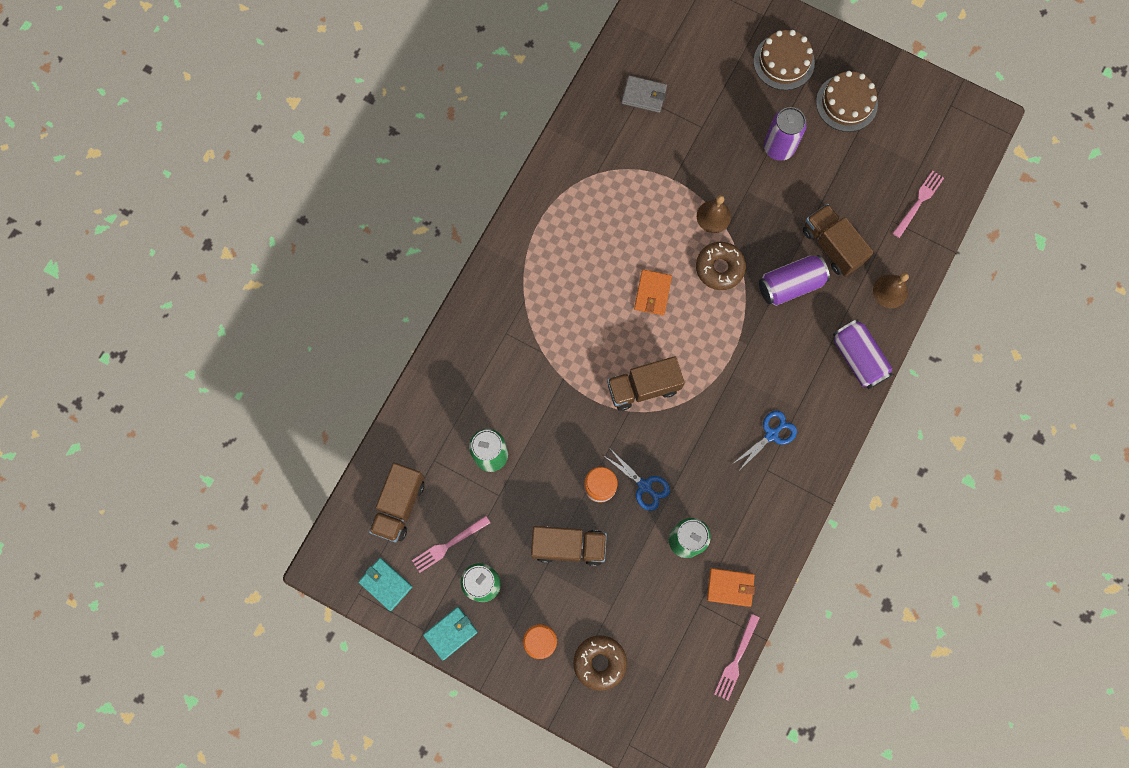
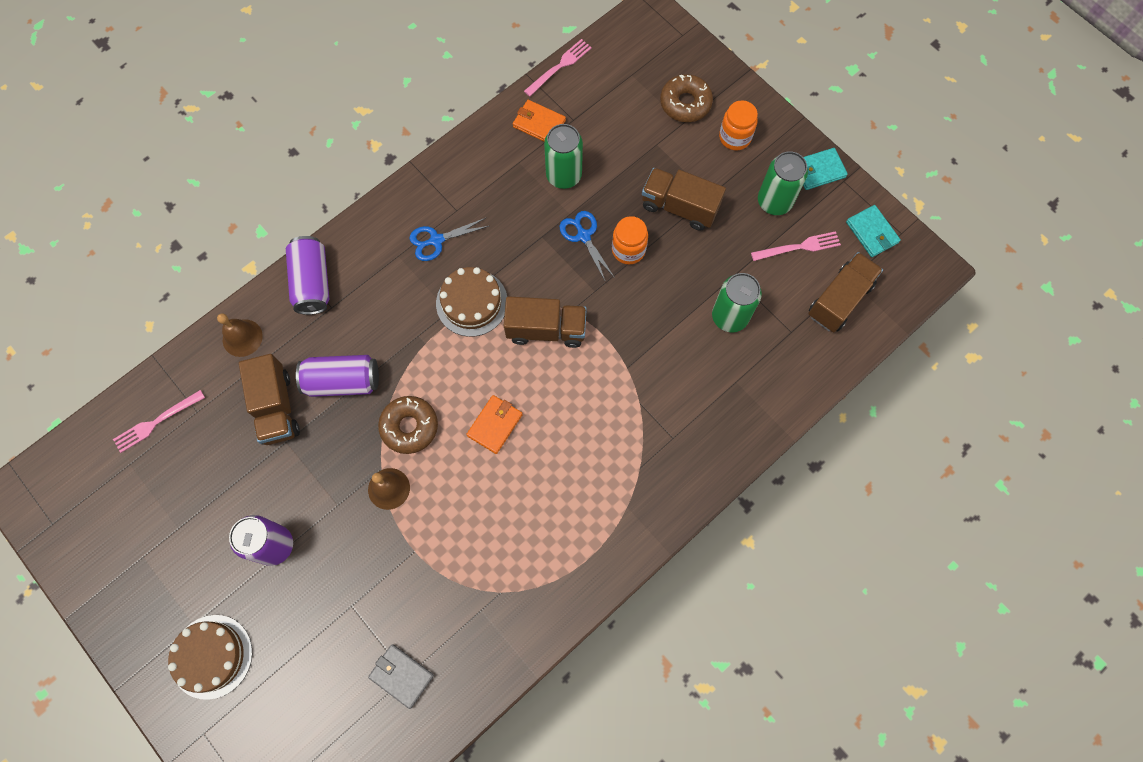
camera: 160 degrees left, 5 degrees down
(846, 103) = (167, 572): brown cake -> brown cake (472, 302)

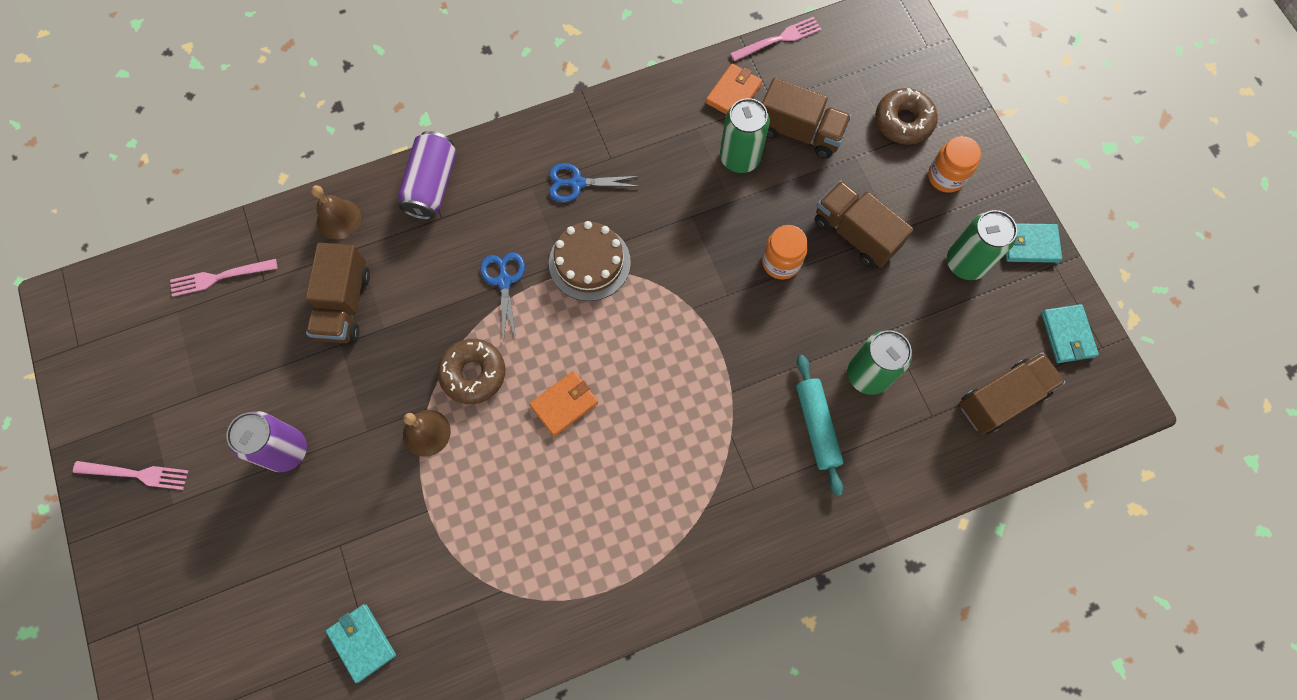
camera: 20 degrees right, 0 degrees up
(211, 656) = (177, 545): brown cake -> none
(342, 381) = (423, 300): purple can -> none
(401, 675) = (362, 642): grey wallet -> turquoise wallet
(539, 123) = (733, 93): orange wallet -> orange wallet turned 75 degrees clockwise
(546, 329) = (658, 319): brown truck -> brown truck (799, 132)
(583, 236) = (737, 230): blue scissors -> blue scissors (504, 281)
(704, 371) = (817, 426): none -> turquoise rolling pin
(799, 247) = (976, 323): pink fork -> pink fork (136, 474)

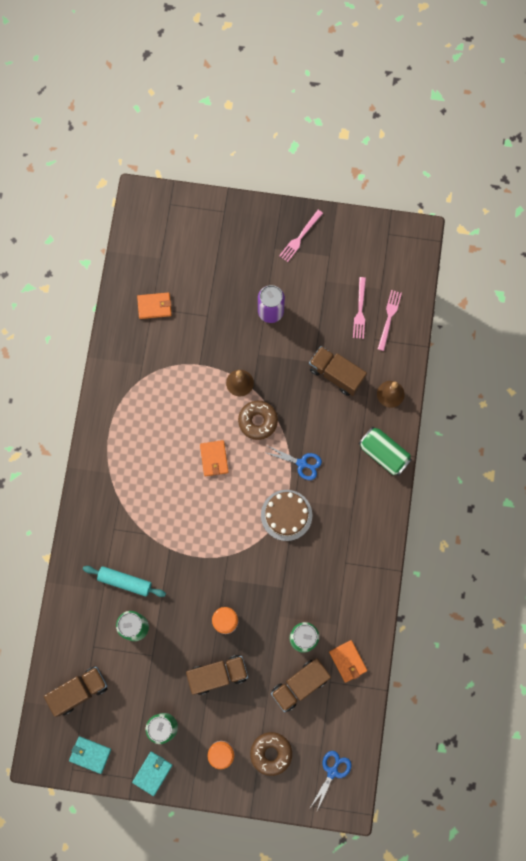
camera: 120 degrees right, 5 degrees up
(362, 642) = (154, 306): turquoise wallet -> orange wallet
(432, 185) = (384, 454): purple can -> green can
(577, 183) = (339, 535): blue scissors -> blue scissors (332, 772)
(779, 39) = (370, 713): pink fork -> pink fork (360, 310)
(1002, 399) = (79, 691): brown truck -> brown truck turned 120 degrees counterclockwise

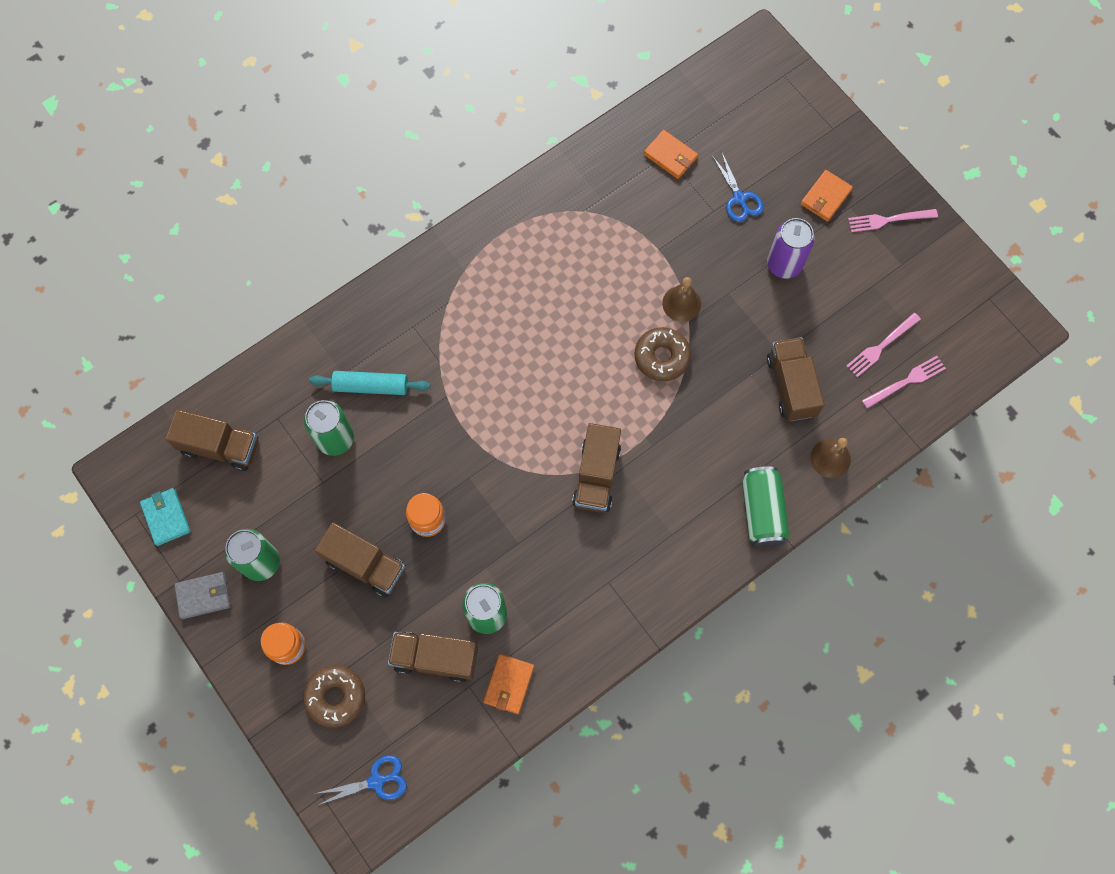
camera: 45 degrees right, 5 degrees down
(125, 582) = (371, 386): turquoise rolling pin -> turquoise rolling pin turned 60 degrees counterclockwise
(152, 773) = (203, 596): turquoise wallet -> grey wallet
(214, 459) = (580, 352): orange wallet -> orange wallet (825, 197)
(286, 515) = (596, 475): brown cake -> brown truck
(302, 463) = (664, 440): blue scissors -> blue scissors (739, 198)

